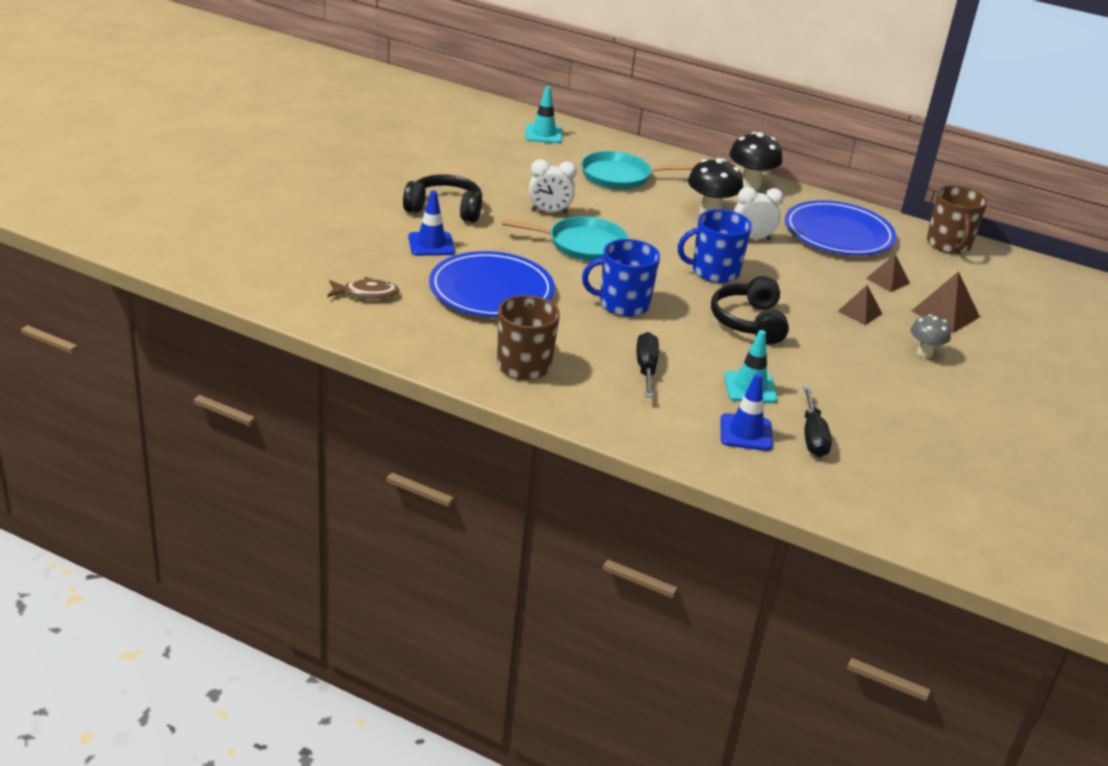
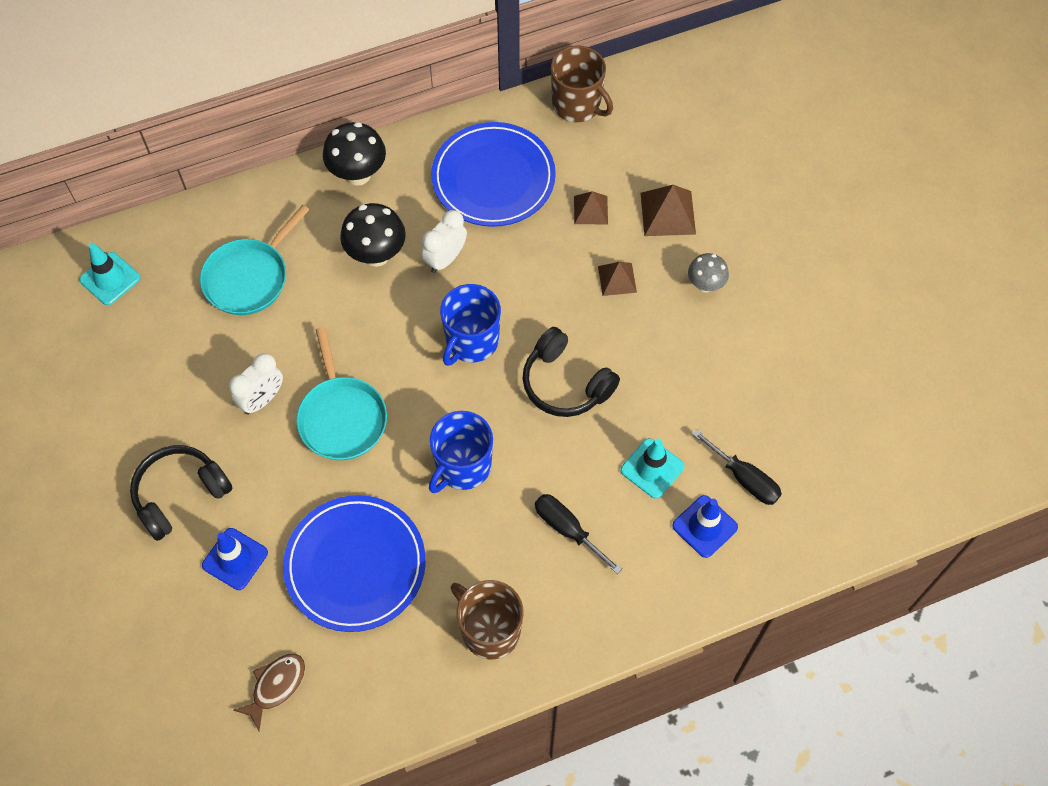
camera: 45 degrees left, 30 degrees up
(582, 244) = (342, 417): turquoise pan -> turquoise pan turned 120 degrees clockwise

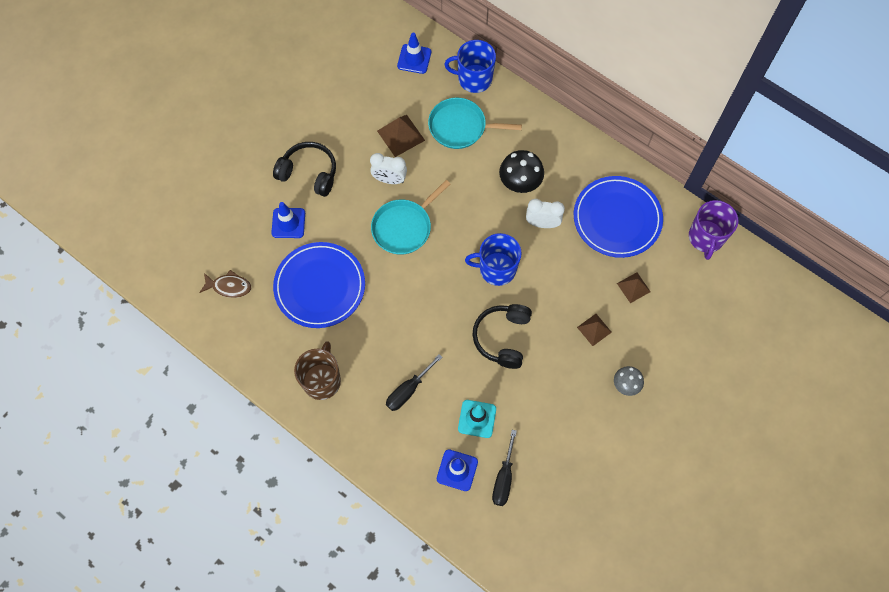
camera: 60 degrees right, 5 degrees up
(110, 279) = (414, 59): turquoise traffic cone -> blue traffic cone
(358, 175) = (567, 143): black mushroom -> none
(462, 466) = (413, 309): blue mug -> blue mug (474, 79)
(567, 529) = (408, 390): black screwdriver -> black screwdriver turned 150 degrees counterclockwise
(577, 105) = (706, 238): brown mug -> purple mug
(668, 213) = (663, 335): brown pyramid -> brown pyramid (401, 135)

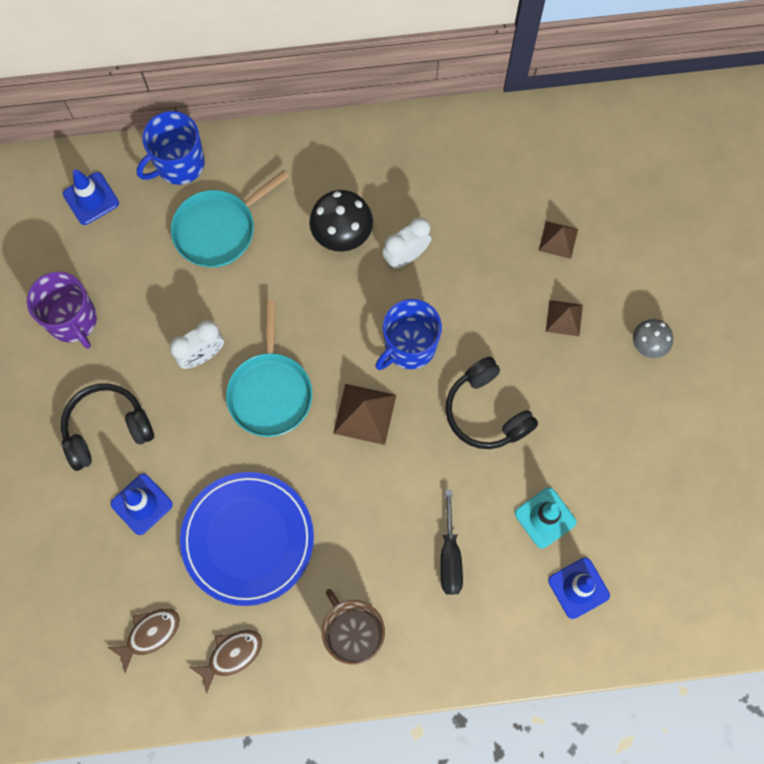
camera: 45 degrees left, 5 degrees up
(255, 333) = (231, 655): none -> brown fish
(401, 135) = (164, 296): brown pyramid -> brown pyramid (365, 414)
(503, 478) = (629, 551): black screwdriver -> none
(617, 218) = (473, 183): blue plate -> none
(706, 238) = (575, 125): purple mug -> purple mug (73, 320)

